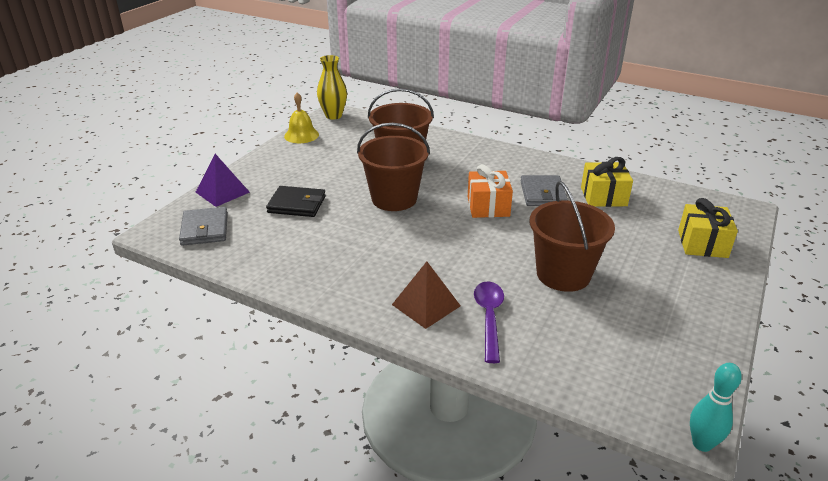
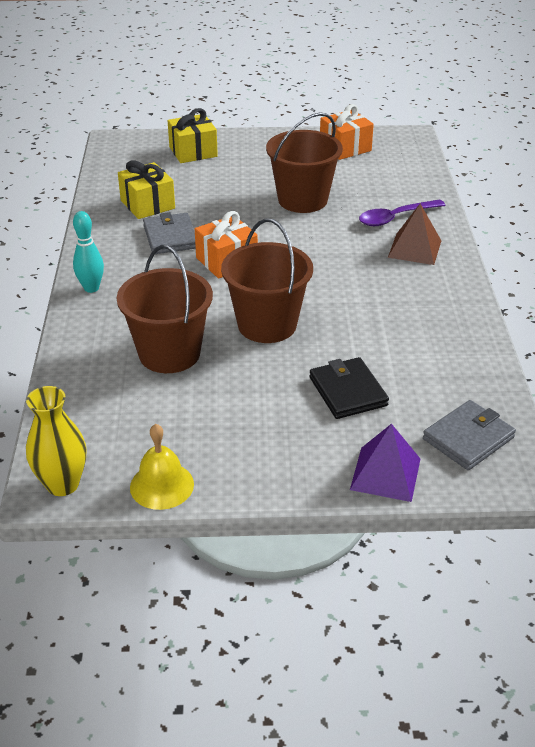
camera: 120 degrees left, 5 degrees up
(543, 194) = (170, 237): grey wallet -> grey wallet turned 75 degrees counterclockwise
(674, 350) = (345, 148): none -> orange gift
(702, 444) = (419, 132): turquoise bowling pin -> turquoise bowling pin (91, 288)

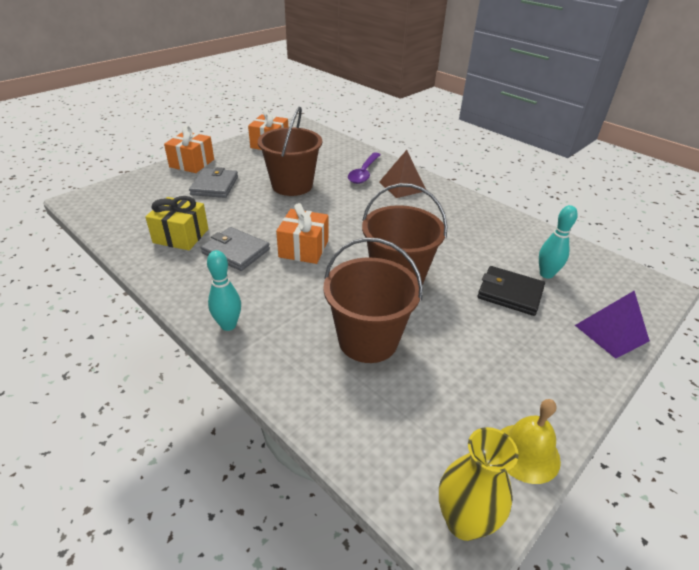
camera: 45 degrees left, 0 degrees up
(193, 152) = (163, 184): yellow gift -> none
(243, 140) = (192, 163): none -> orange gift
(416, 398) = (546, 274): none -> turquoise bowling pin
(468, 438) = (604, 281): grey wallet -> grey wallet (215, 186)

